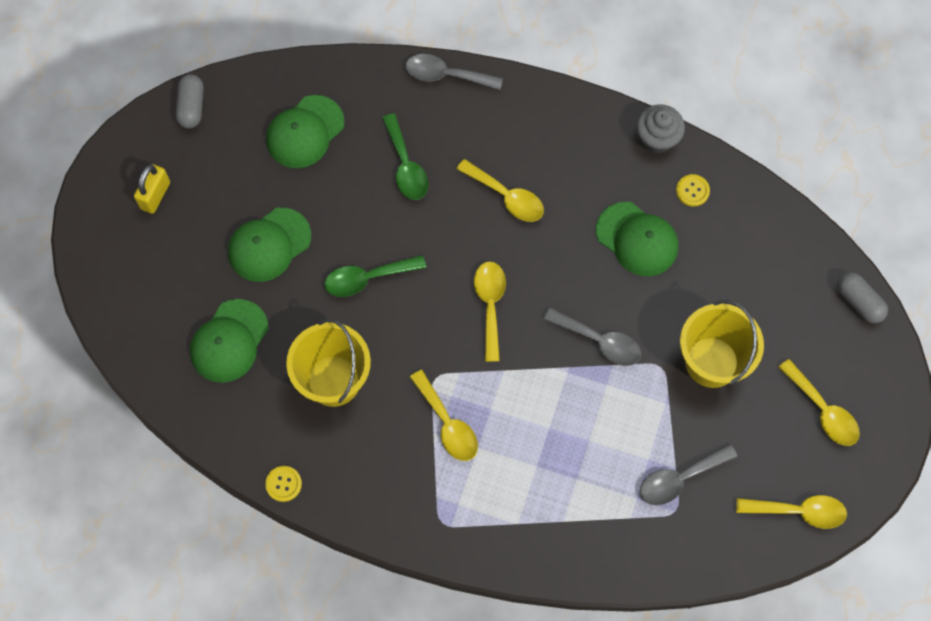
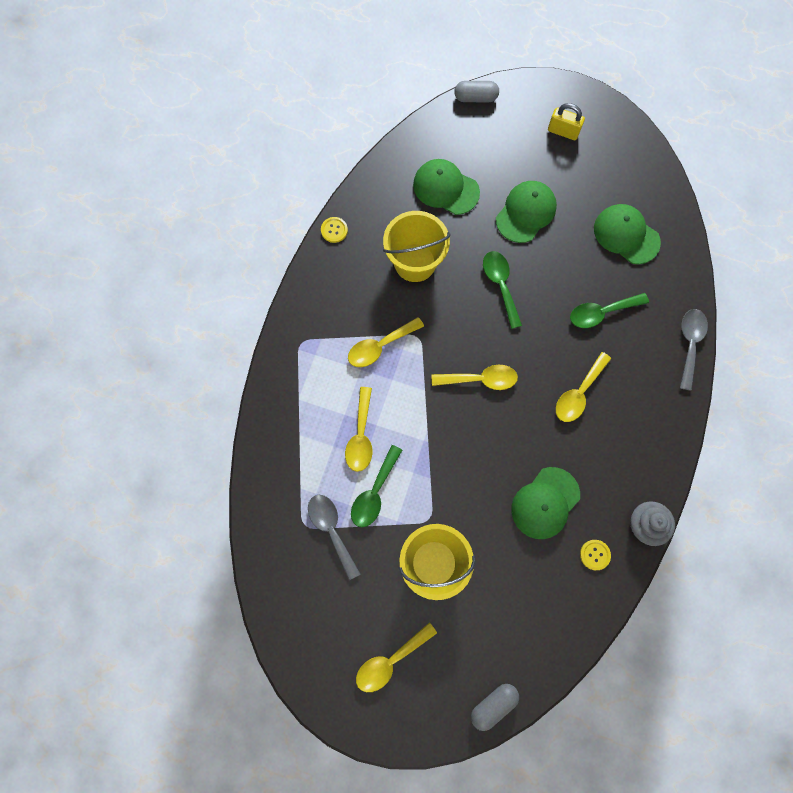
camera: 90 degrees right, 5 degrees up
(191, 107) = (641, 152): grey capsule -> grey capsule (475, 98)
(269, 245) = (526, 212): green cap -> green cap turned 75 degrees clockwise
(599, 341) = (450, 468): grey spoon -> none
(633, 429) = (374, 493): none -> green spoon
(798, 511) = (301, 631): yellow spoon -> yellow spoon (361, 436)

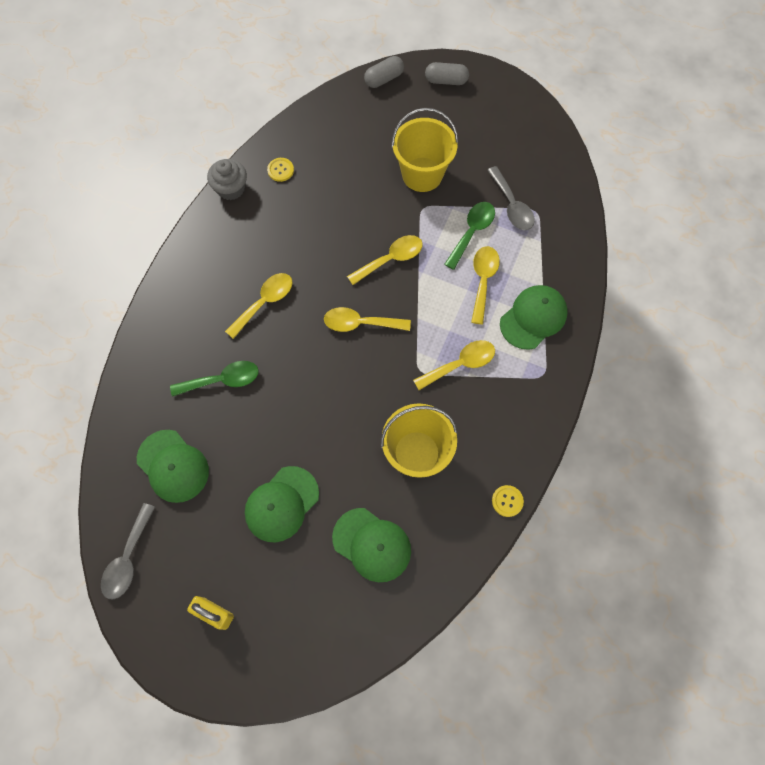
camera: 175 degrees left, 5 degrees down
(390, 661) = (464, 111): yellow spoon -> yellow spoon (391, 259)
(475, 98) = (318, 677): grey capsule -> grey capsule (446, 81)
(500, 285) = (325, 419): green spoon -> none
(545, 503) = (316, 212): green cap -> green cap (533, 318)
(689, 344) = (140, 341): grey spoon -> grey spoon (128, 558)

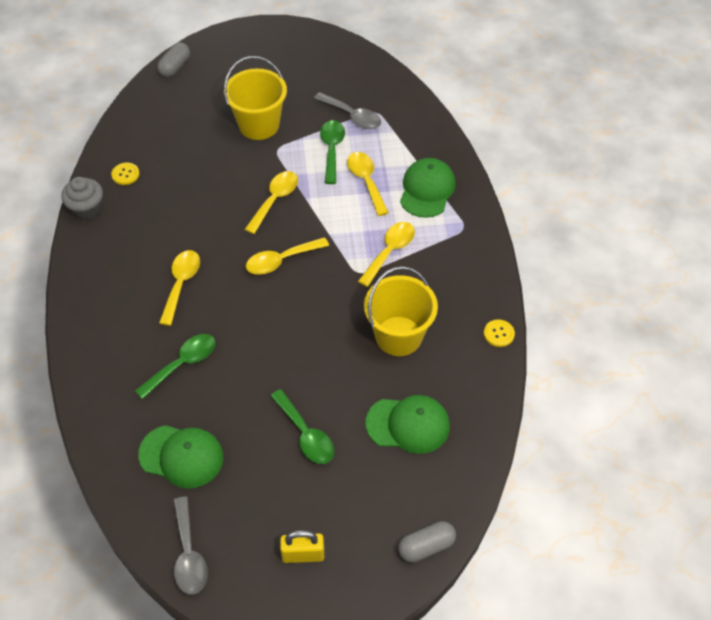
camera: 30 degrees left, 15 degrees down
(281, 504) = (306, 435): green cap -> green spoon
(446, 81) = (232, 47): grey capsule -> grey capsule (426, 546)

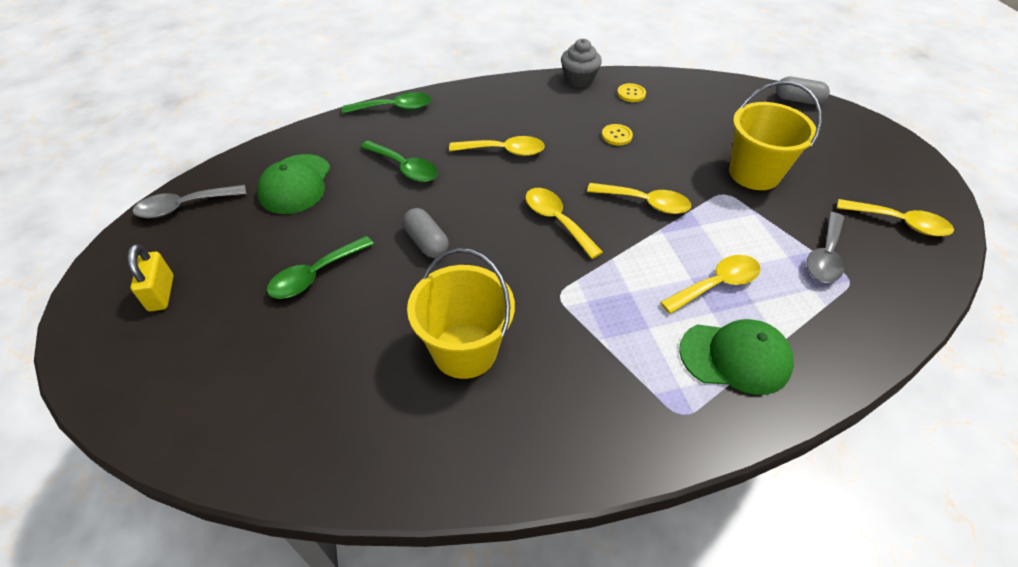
camera: 80 degrees right, 5 degrees down
(332, 149) = (753, 243): green spoon -> green spoon (395, 108)
(390, 251) = (604, 325): yellow spoon -> yellow spoon (900, 223)
(408, 425) = (324, 377): green cap -> none
(426, 546) = (139, 417): grey capsule -> grey capsule (426, 242)
(499, 334) = (487, 484): yellow button -> yellow button (616, 136)

